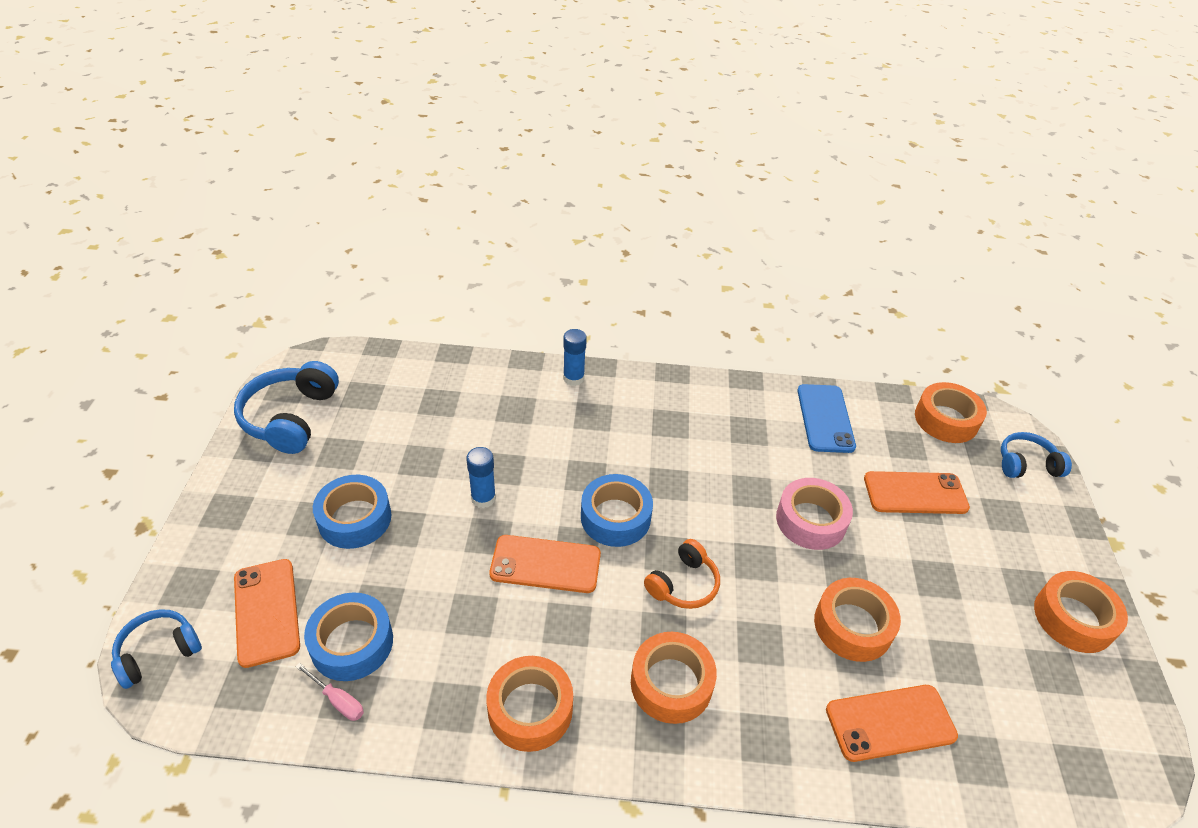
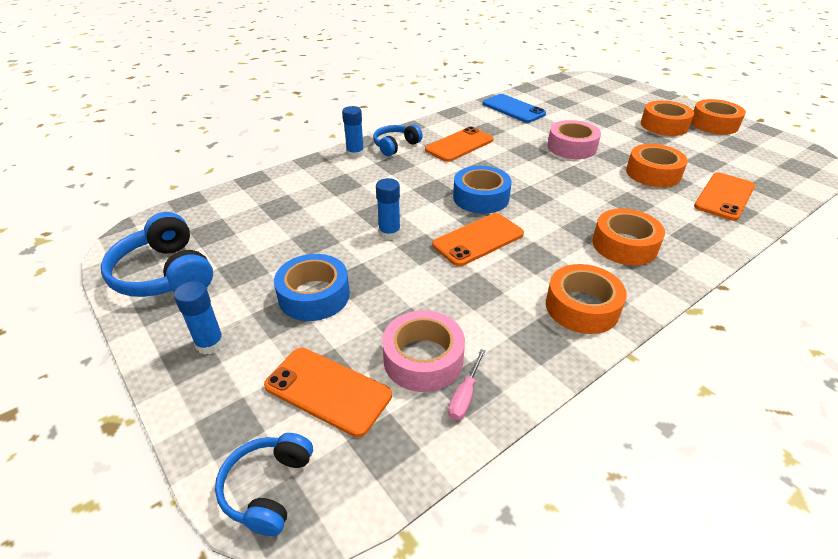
camera: 40 degrees left, 5 degrees down
(249, 508) = (210, 344): none -> blue glue stick
(337, 700) = (465, 396): pink screwdriver -> pink screwdriver turned 120 degrees clockwise
(352, 643) = (423, 359): blue tape -> pink tape
(683, 584) = (561, 203): orange headphones -> none
(915, 493) = (594, 116): orange phone -> orange phone (459, 145)
(946, 420) = (562, 86): orange tape -> orange tape (664, 125)
(1026, 464) = (615, 86): blue headphones -> blue headphones (395, 146)

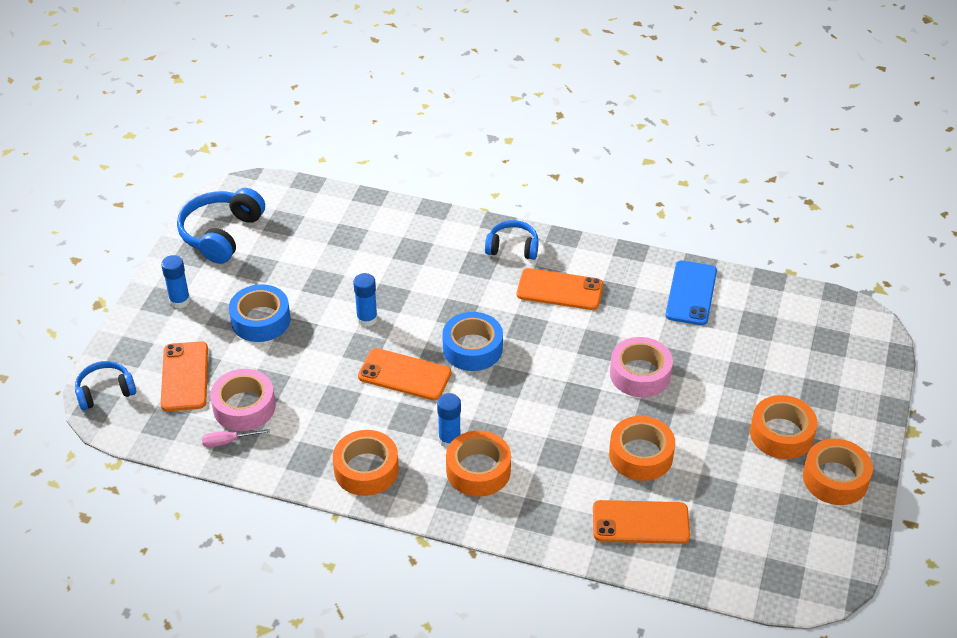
camera: 55 degrees right, 5 degrees up
(355, 154) = (471, 230): blue glue stick -> blue glue stick (449, 439)

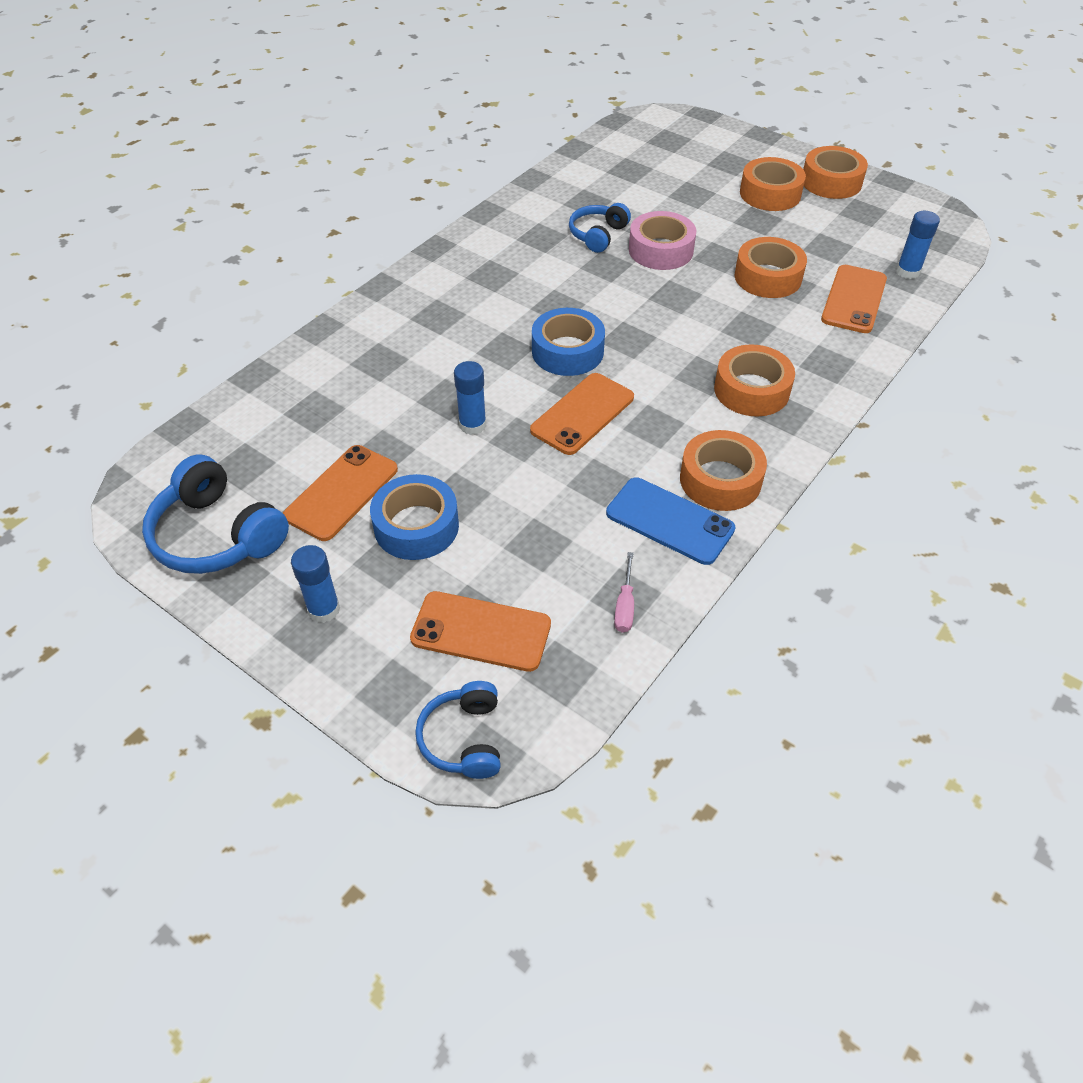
camera: 70 degrees left, 5 degrees up
(244, 407) = (569, 575): pink tape -> none
(449, 439) = (698, 401): blue glue stick -> blue glue stick (908, 272)
(512, 247) = (428, 285): blue headphones -> blue headphones (597, 235)
(559, 290) = (514, 270): orange phone -> orange phone (341, 492)
(691, 293) = (568, 193): blue phone -> blue phone (669, 521)

